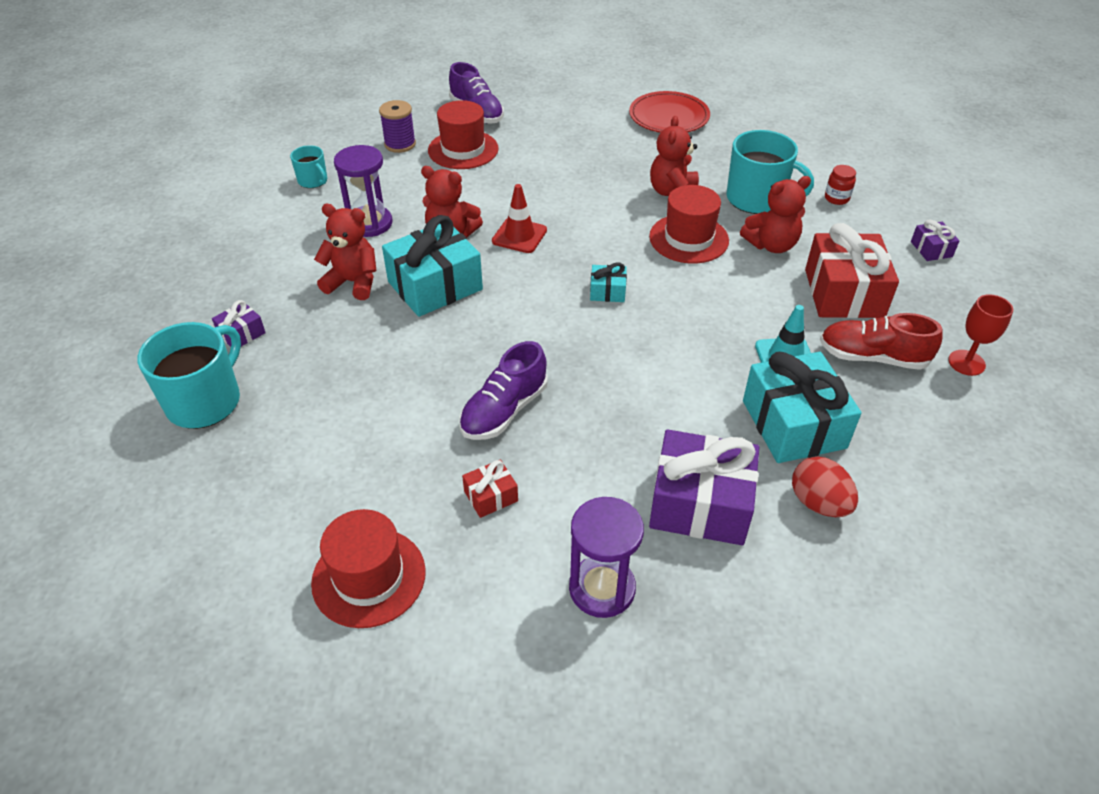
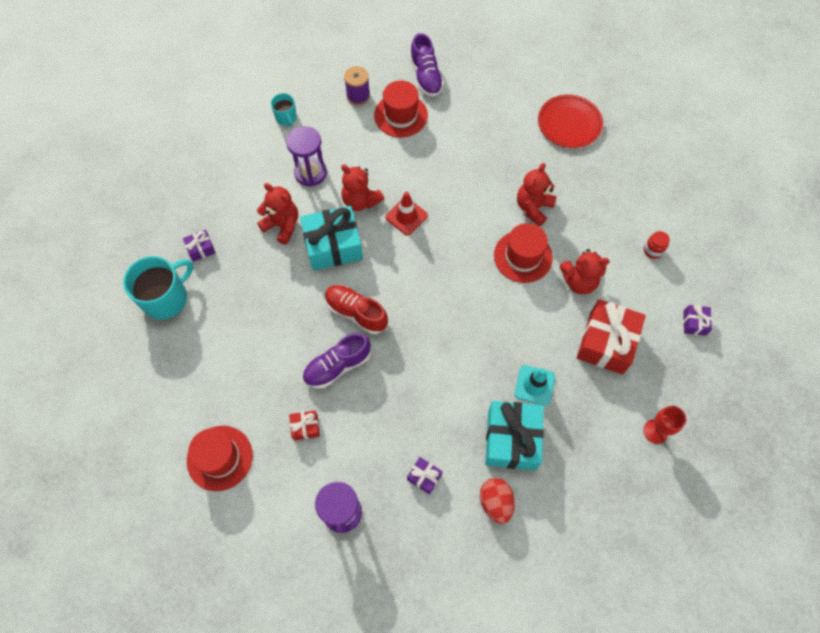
camera: 20 degrees right, 20 degrees up
(607, 291) = (444, 288): turquoise gift -> none
(700, 504) = (424, 477): purple gift -> purple gift, size x0.46
(756, 199) = (592, 232): turquoise mug -> none
(872, 357) = (593, 404): red shoe -> red shoe (356, 313)

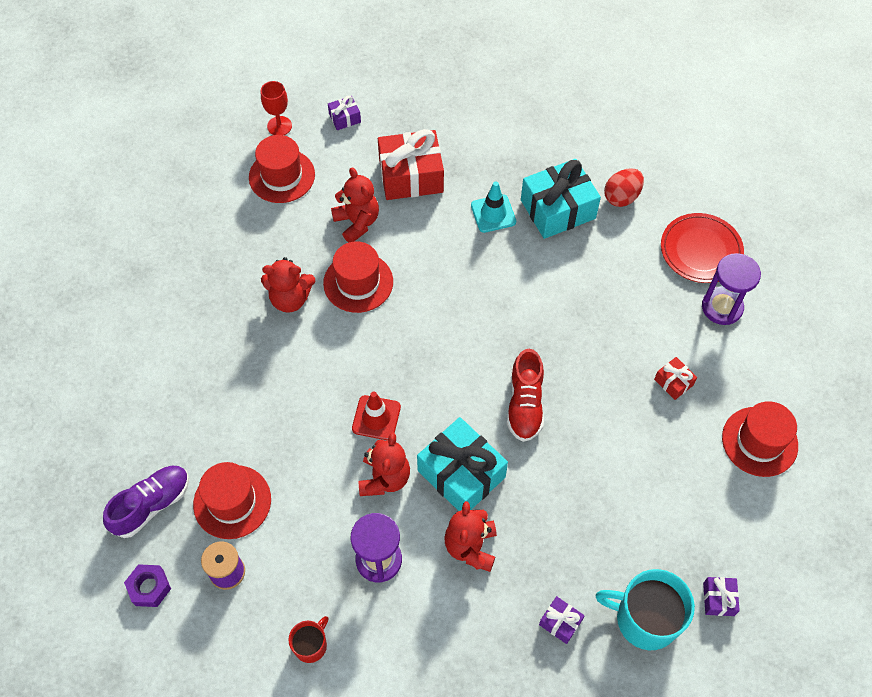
camera: 120 degrees left, 5 degrees down
(286, 117) = (311, 645): turquoise mug -> red mug
(337, 366) = (594, 389): purple shoe -> none
(375, 58) = (149, 587): none -> purple nut
(424, 477) = (641, 259): purple gift -> purple gift (718, 599)
(569, 124) = (150, 312): red plate -> red plate (700, 250)
(652, 250) = (282, 176): red jar -> red hat
(655, 431) = (473, 111): red goblet -> red goblet (279, 126)

